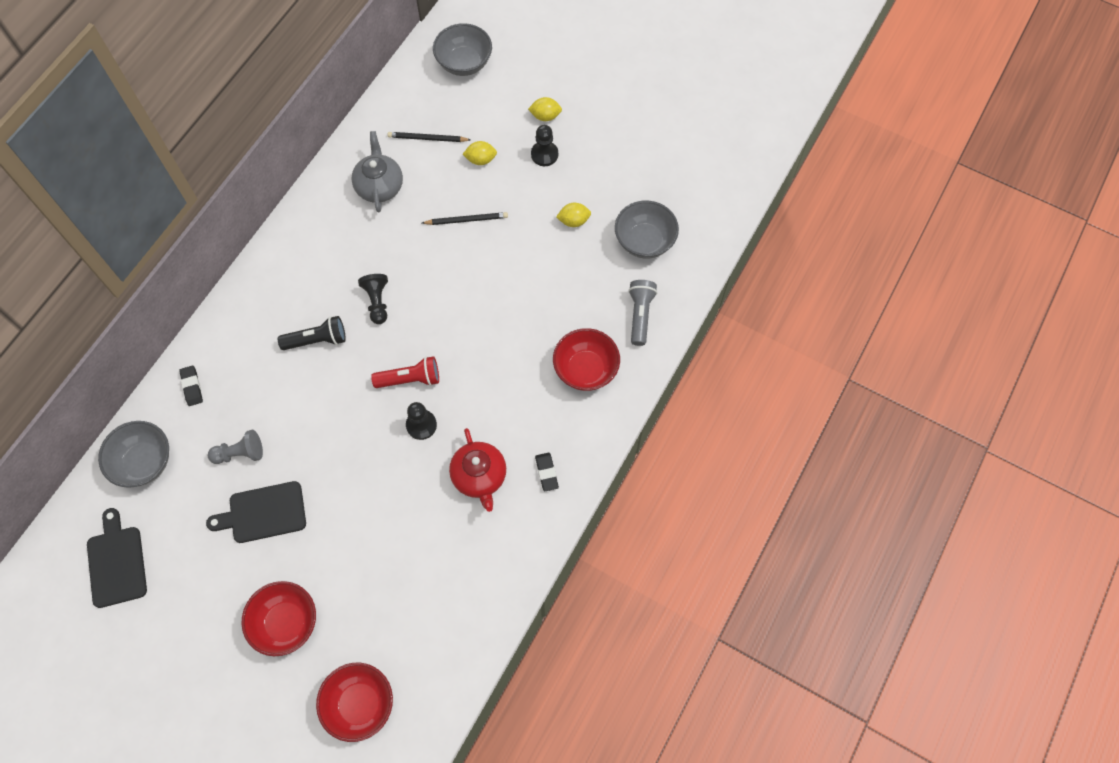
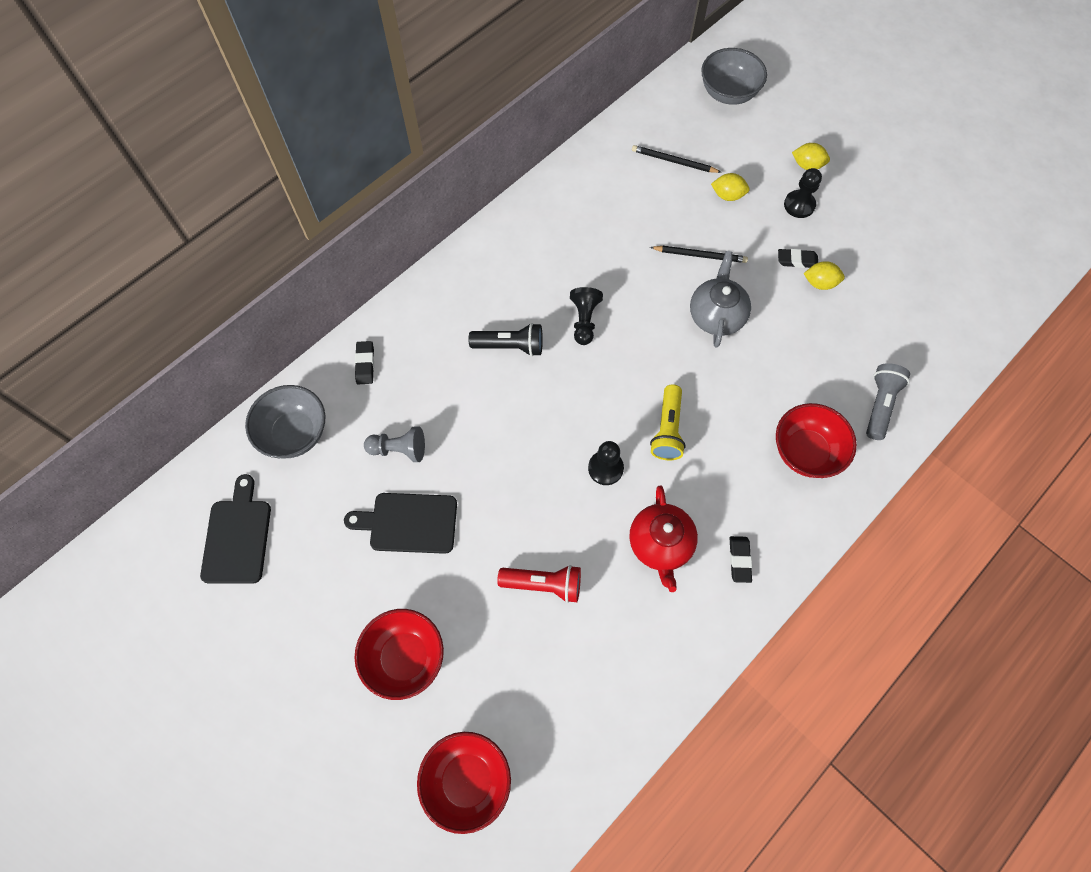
camera: 15 degrees right, 0 degrees up
(379, 186) = (612, 199): grey teapot -> grey teapot (716, 315)
(410, 379) = (603, 413): red flashlight -> red flashlight (543, 584)
(467, 379) = (667, 429): none -> yellow flashlight
(551, 205) = (797, 260): none -> black eraser
(644, 241) = (897, 323): grey bowl -> none

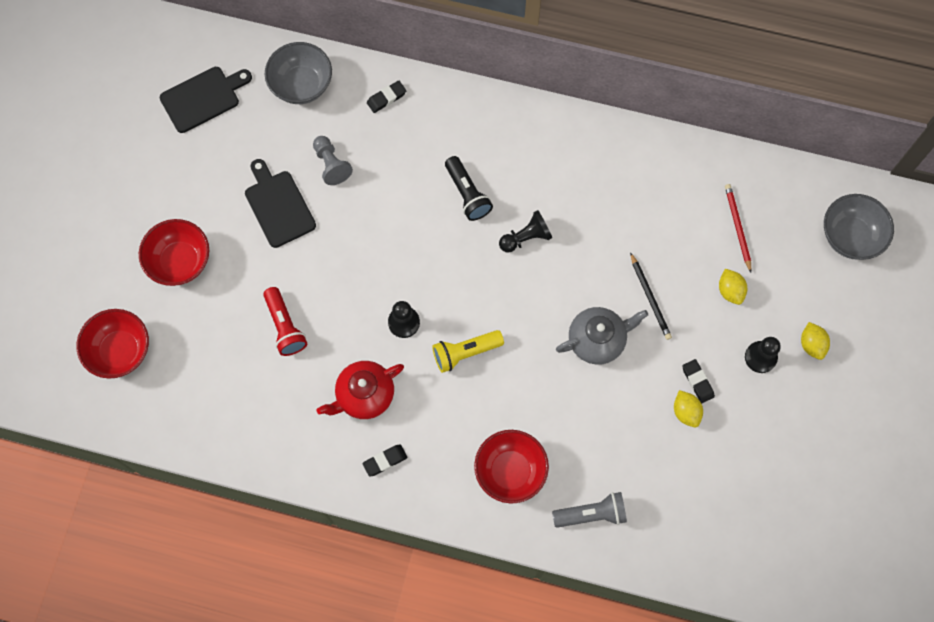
camera: 60 degrees right, 5 degrees up
(673, 161) = (737, 227): black pencil -> red pencil

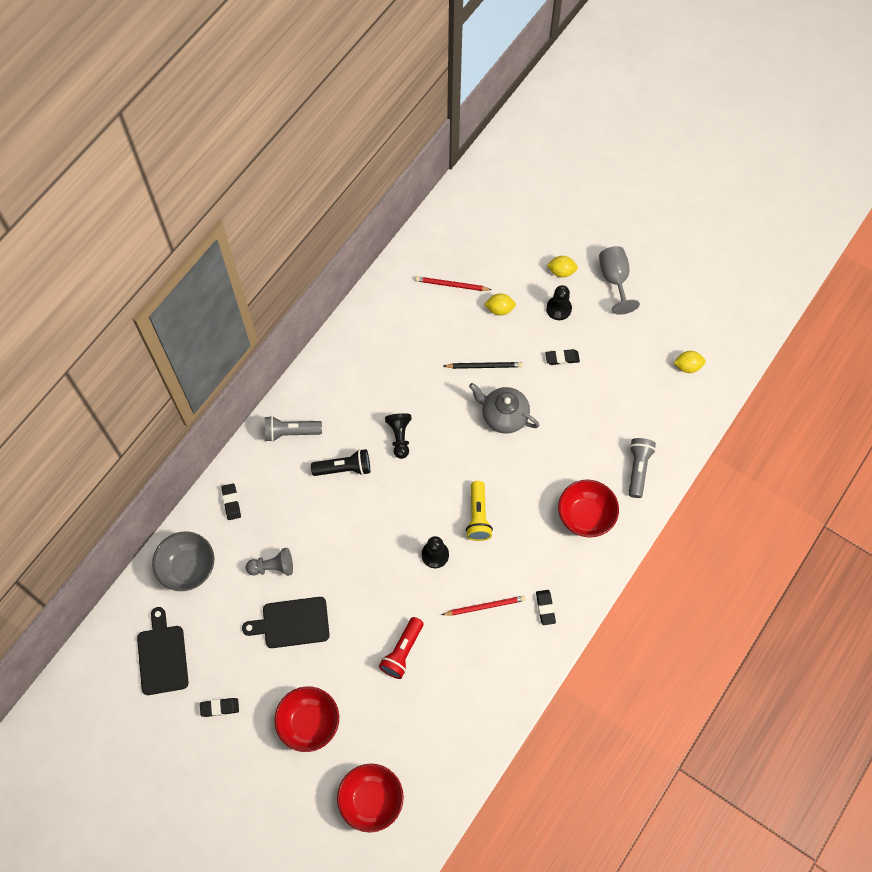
camera: 70 degrees left, 5 degrees down
(169, 171) = (219, 708): none -> black eraser
(285, 326) = (402, 651): red flashlight -> red flashlight turned 120 degrees clockwise
(364, 395) = (485, 606): red teapot -> red pencil
(487, 125) = (291, 432): none -> grey flashlight
(597, 340) = (503, 415): grey teapot -> grey teapot turned 60 degrees counterclockwise
(686, 412) = (582, 375): yellow lemon -> yellow lemon (687, 366)
(829, 411) = (614, 280): none -> grey goblet
(850, 236) = (488, 214): grey bowl -> none

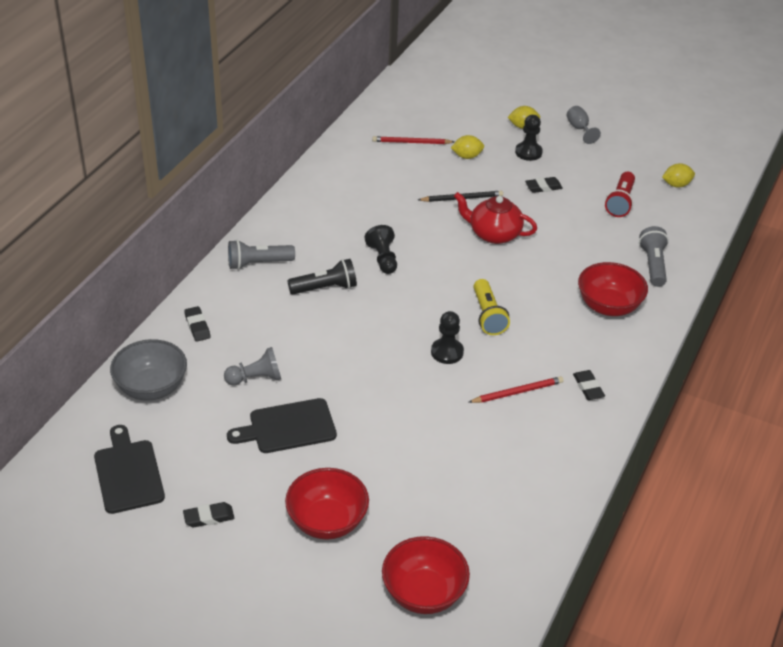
camera: 10 degrees left, 25 degrees down
(402, 651) = (429, 442): red flashlight -> red flashlight (620, 202)
(503, 415) = (493, 234): grey teapot -> red teapot
(614, 280) = (579, 129): grey goblet -> grey goblet, size x0.64

